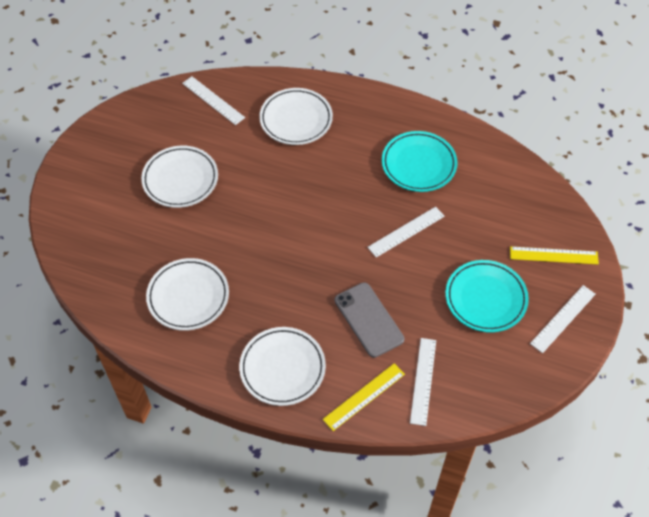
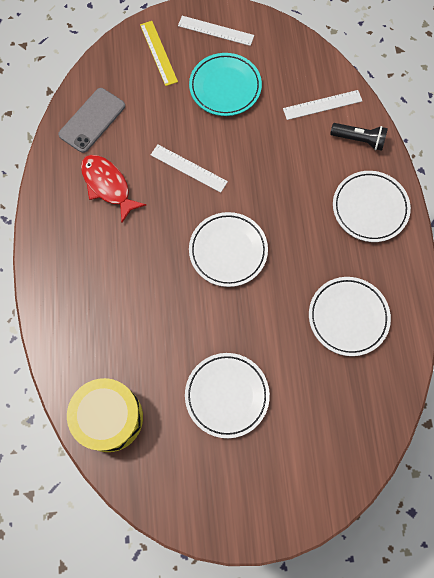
camera: 115 degrees left, 15 degrees up
(213, 100) = (109, 418): white ruler -> yellow drum
(296, 119) = (100, 319): white plate -> white plate (228, 251)
(364, 396) = (359, 140): yellow ruler -> black flashlight
(368, 320) = (291, 163): grey phone -> grey phone (92, 120)
(418, 164) = (108, 186): turquoise plate -> red fish

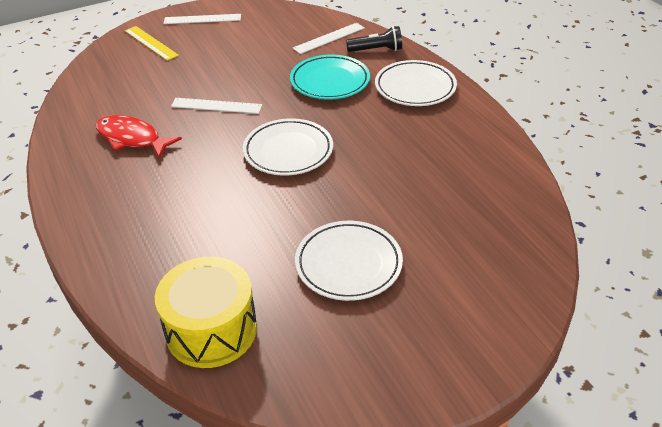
camera: 20 degrees left, 30 degrees down
(92, 120) = (97, 99): grey phone -> none
(225, 87) = (228, 48): turquoise plate -> turquoise plate (330, 81)
(348, 317) = (443, 164): white plate -> none

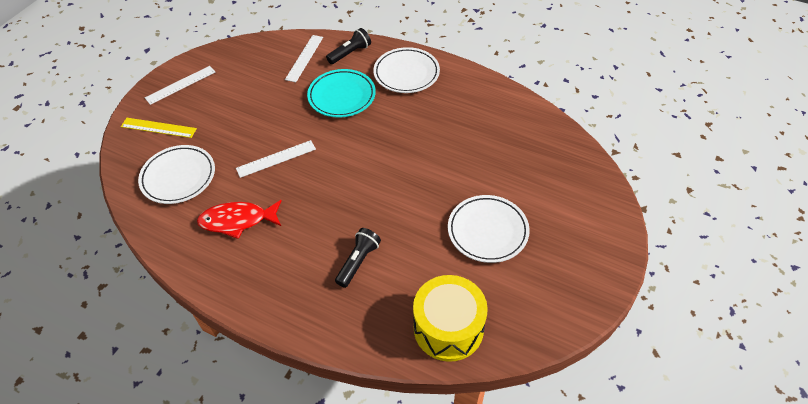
camera: 35 degrees left, 10 degrees up
(193, 223) = (358, 262): none -> black flashlight
(288, 151) = (368, 169): white plate -> white plate (178, 177)

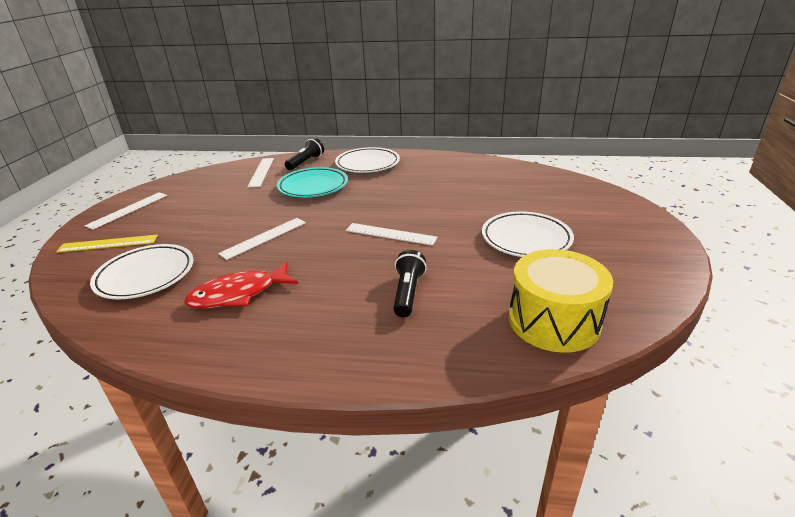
camera: 20 degrees left, 20 degrees down
(378, 187) = (390, 234): none -> white ruler

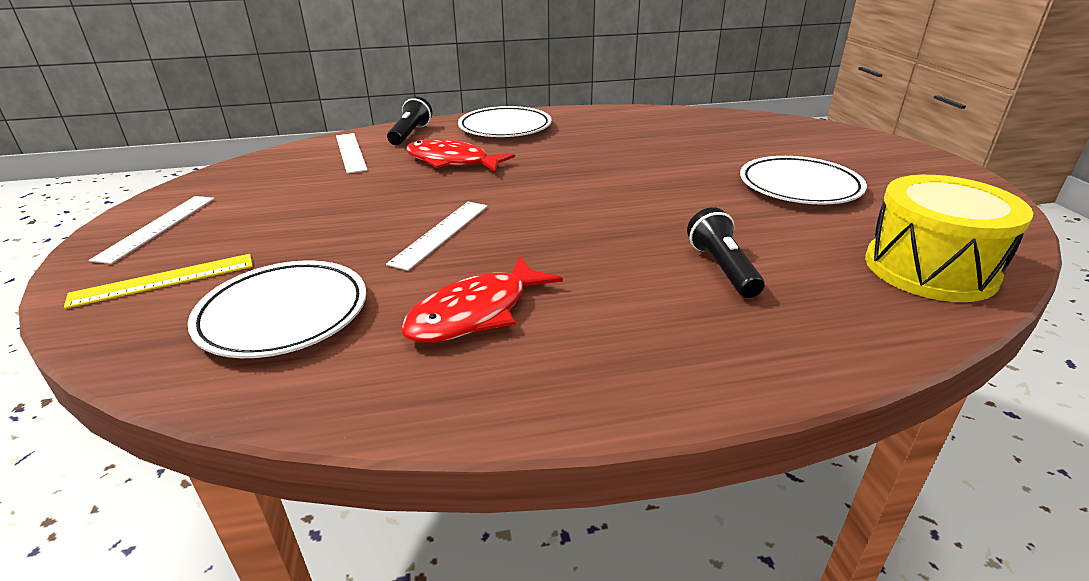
camera: 20 degrees left, 0 degrees up
(313, 186) = (452, 161): turquoise plate -> red fish
(390, 234) = (624, 204): white ruler -> none

